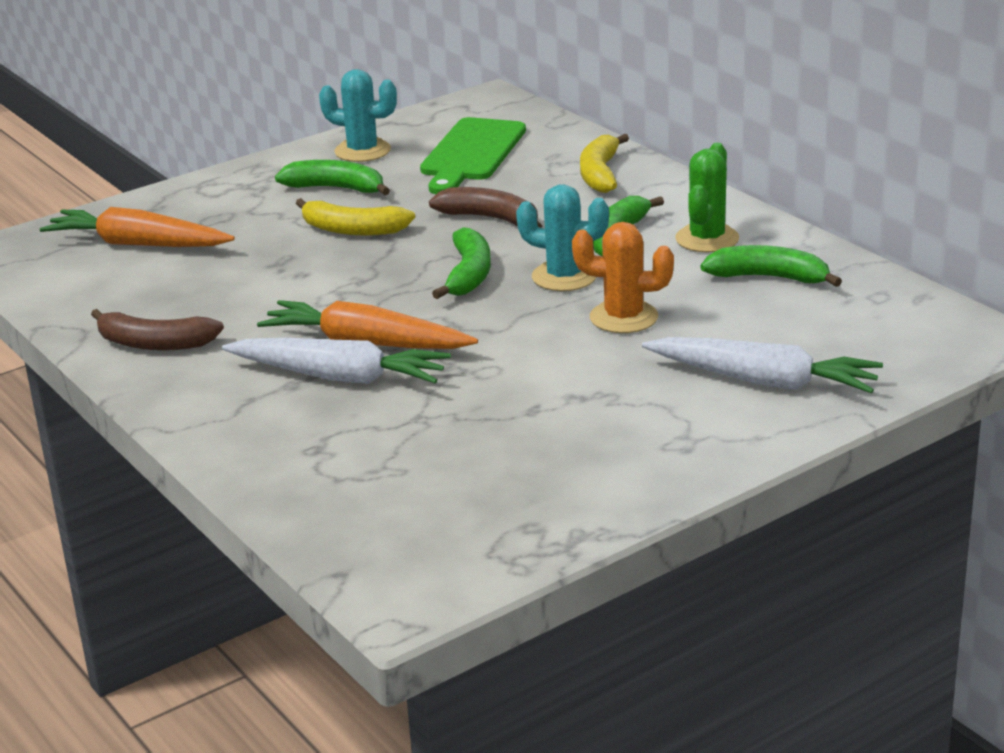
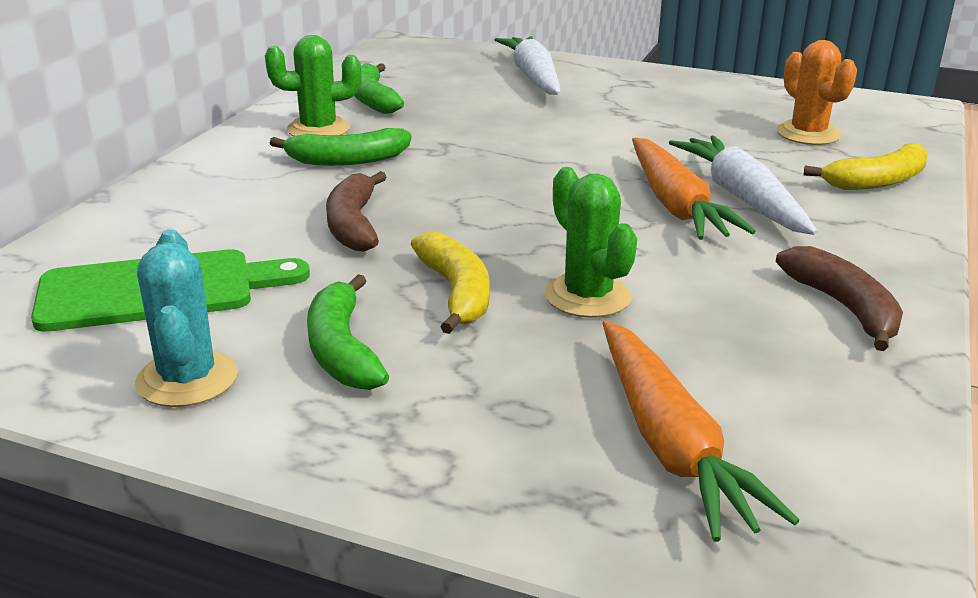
camera: 125 degrees left, 0 degrees up
(291, 266) = (587, 296): none -> green cactus
(468, 274) = (493, 200): green banana -> none
(564, 277) = (451, 162): turquoise cactus -> none
(600, 174) = (188, 201): yellow banana -> yellow banana (877, 181)
(623, 317) = (497, 128): orange cactus -> orange cactus (808, 134)

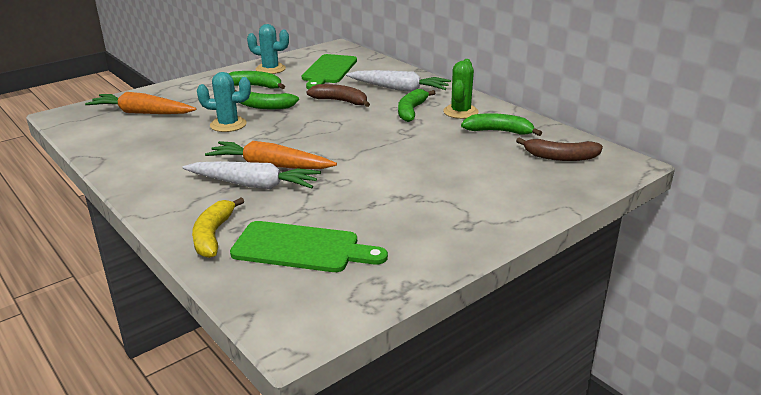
camera: 120 degrees right, 0 degrees up
(456, 293) = (264, 106): yellow banana -> green banana
(533, 77) = (508, 187): white carrot -> white carrot (399, 89)
(587, 296) = (228, 125): green cactus -> turquoise cactus
(808, 134) = (302, 248): orange cactus -> green cutting board
(844, 308) = (143, 166): brown banana -> brown banana (560, 157)

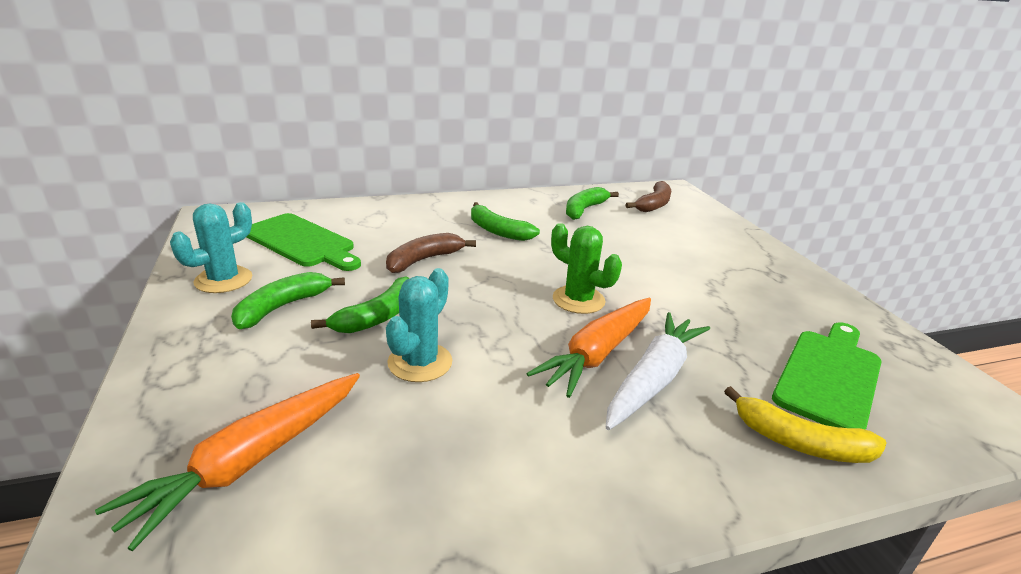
camera: 70 degrees left, 0 degrees up
(399, 89) = (425, 220): white carrot -> none
(460, 112) = (523, 211): green cactus -> green cactus (578, 300)

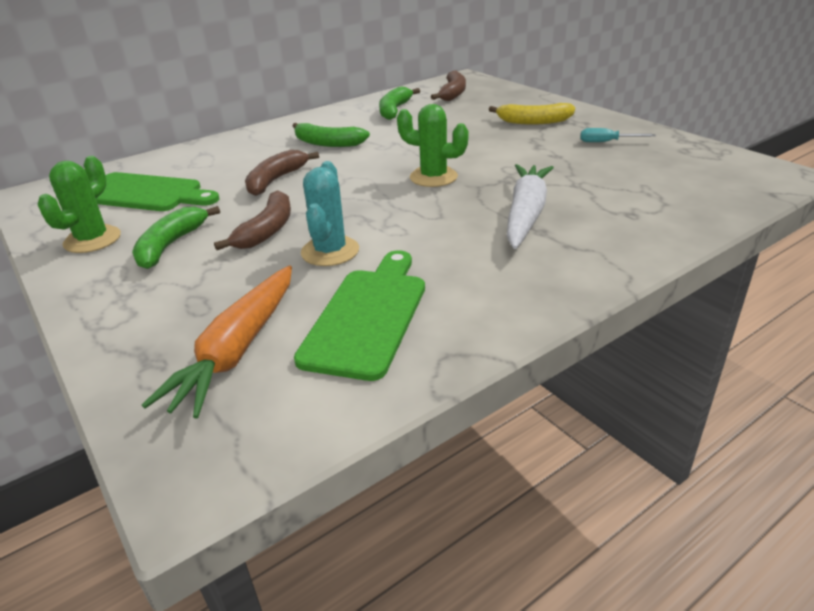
camera: 15 degrees left, 5 degrees up
(223, 280) = (92, 240): turquoise cactus -> green cactus
(377, 316) = (267, 230): green banana -> brown banana
(598, 353) = (472, 209): orange carrot -> none
(795, 307) = (607, 142): none -> turquoise screwdriver
(800, 443) = (651, 225): yellow banana -> yellow banana (533, 121)
(829, 375) = (652, 180): green cutting board -> green cutting board (367, 316)

